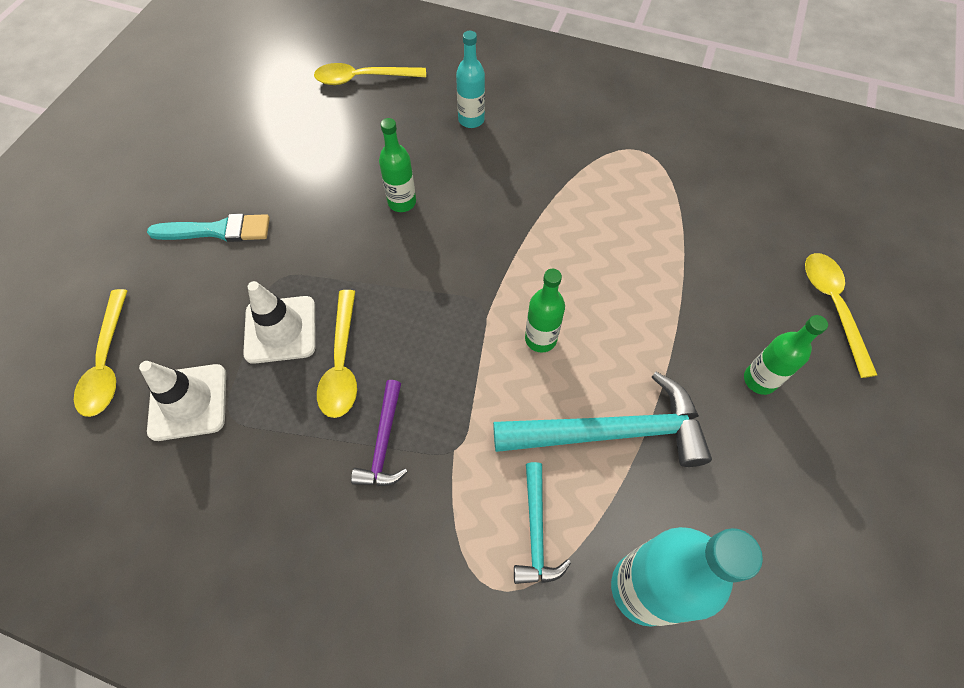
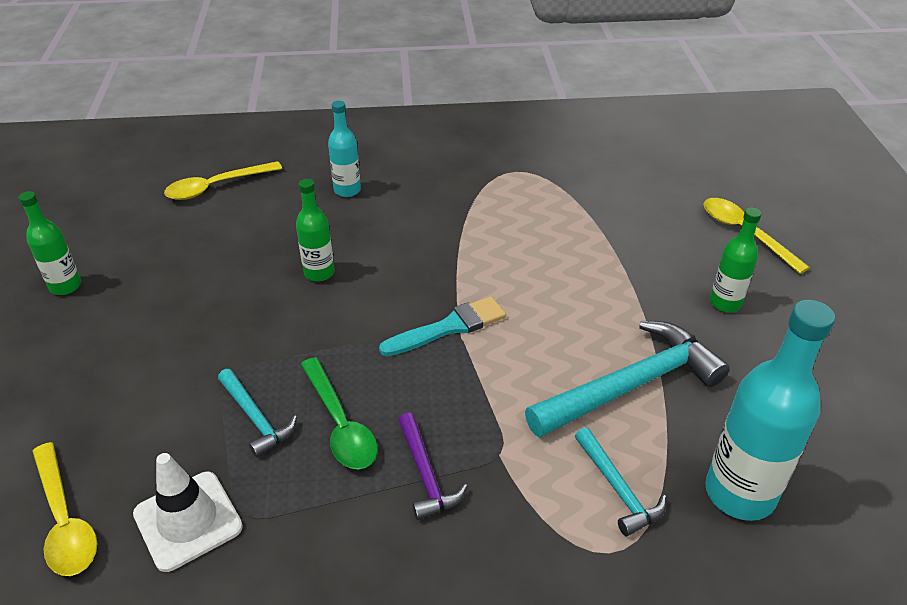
camera: 25 degrees left, 20 degrees down
(217, 230) = (130, 356): turquoise brush -> turquoise brush (449, 327)
(280, 329) = (255, 418): white traffic cone -> turquoise hammer
(342, 363) = (340, 424): yellow spoon -> green spoon
(540, 339) = (522, 337): green bottle -> green bottle (65, 286)

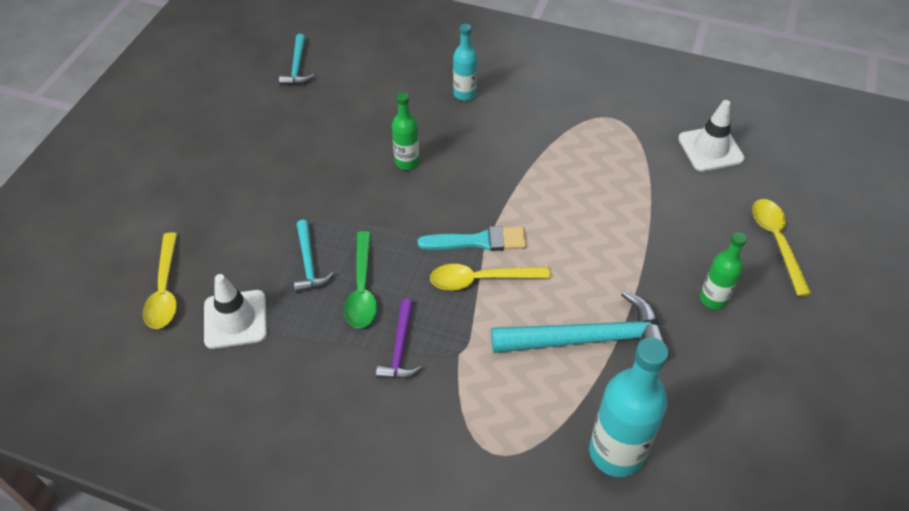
camera: 25 degrees right, 10 degrees up
(65, 286) = (230, 114): green bottle -> none
(216, 187) = (368, 60): yellow spoon -> yellow spoon (481, 279)
(617, 489) = (527, 412): turquoise hammer -> turquoise hammer (297, 67)
(627, 172) = (710, 149): none -> white traffic cone

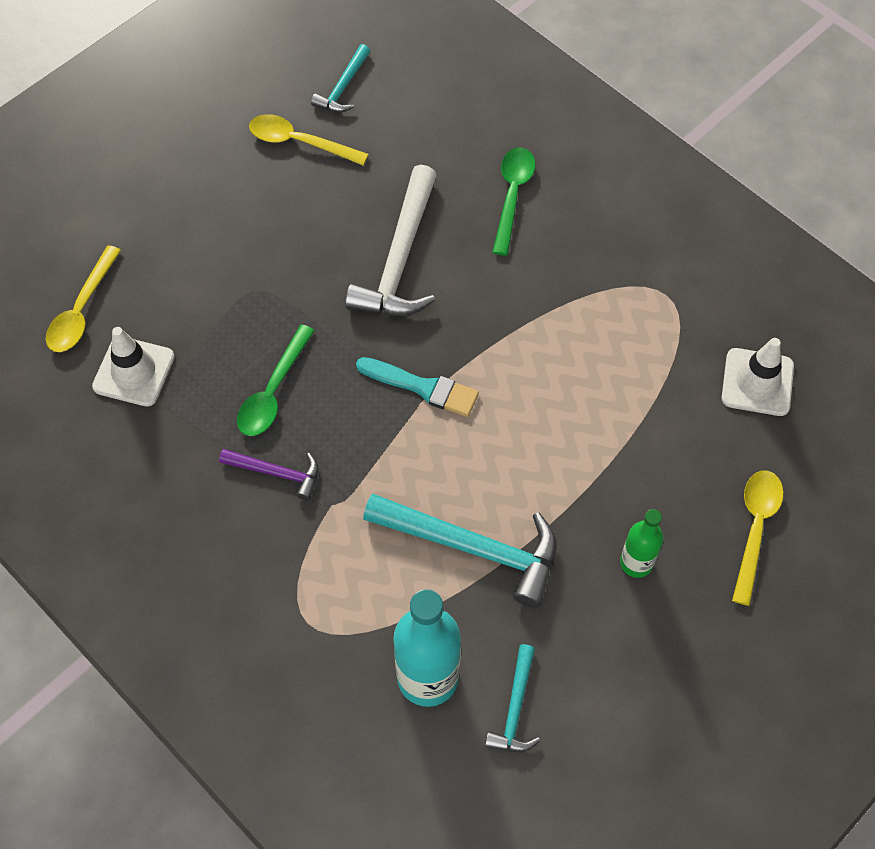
camera: 25 degrees right, 10 degrees up
(309, 263) = (235, 339): turquoise hammer -> turquoise hammer (515, 708)
(400, 348) = (276, 473): purple hammer -> purple hammer turned 105 degrees counterclockwise
(407, 162) = (399, 259): green bottle -> white hammer
(465, 94) = (512, 196): turquoise bottle -> green spoon
(481, 279) = (400, 433): yellow spoon -> yellow spoon (300, 142)

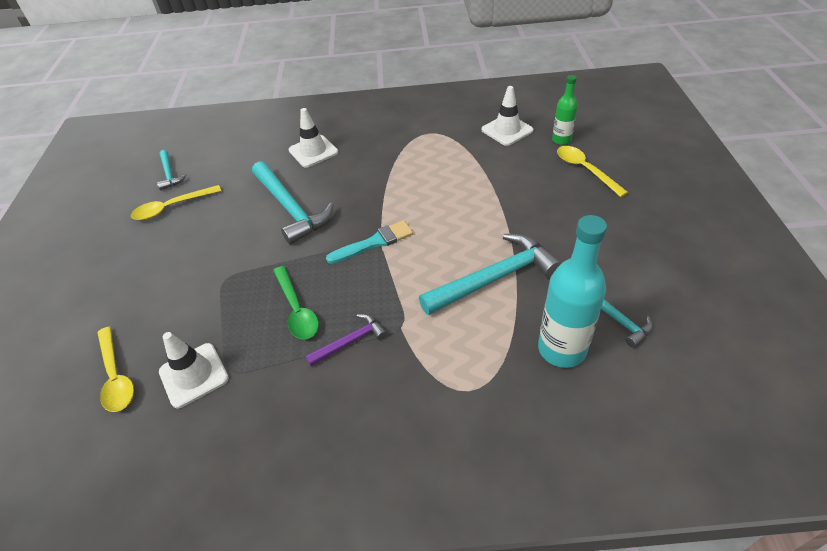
camera: 45 degrees left, 15 degrees down
(399, 259) = (290, 209): white hammer -> turquoise hammer
(512, 196) = (313, 151): green spoon -> white traffic cone
(636, 563) = (566, 219): green bottle -> green bottle (561, 140)

